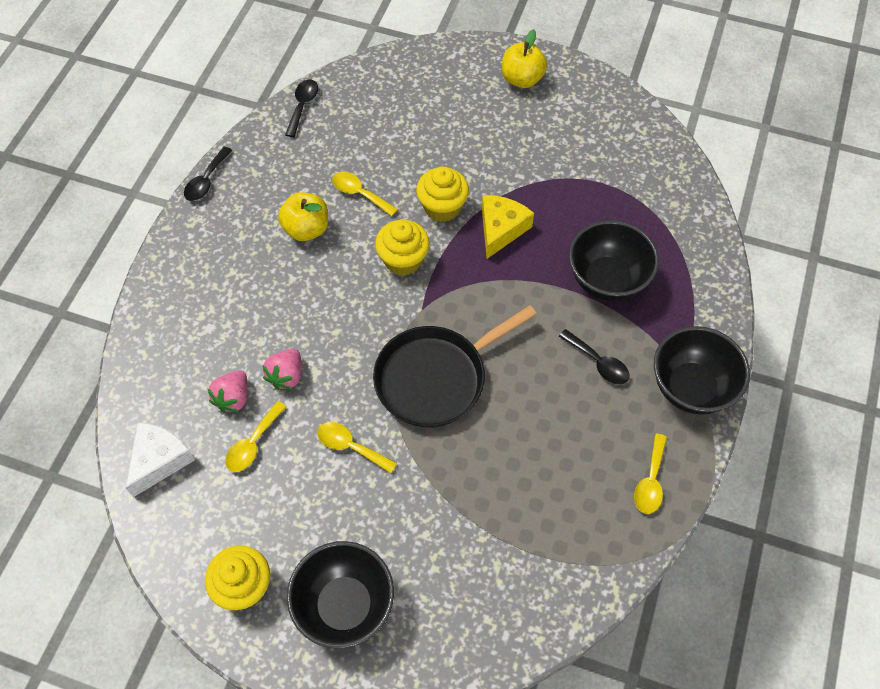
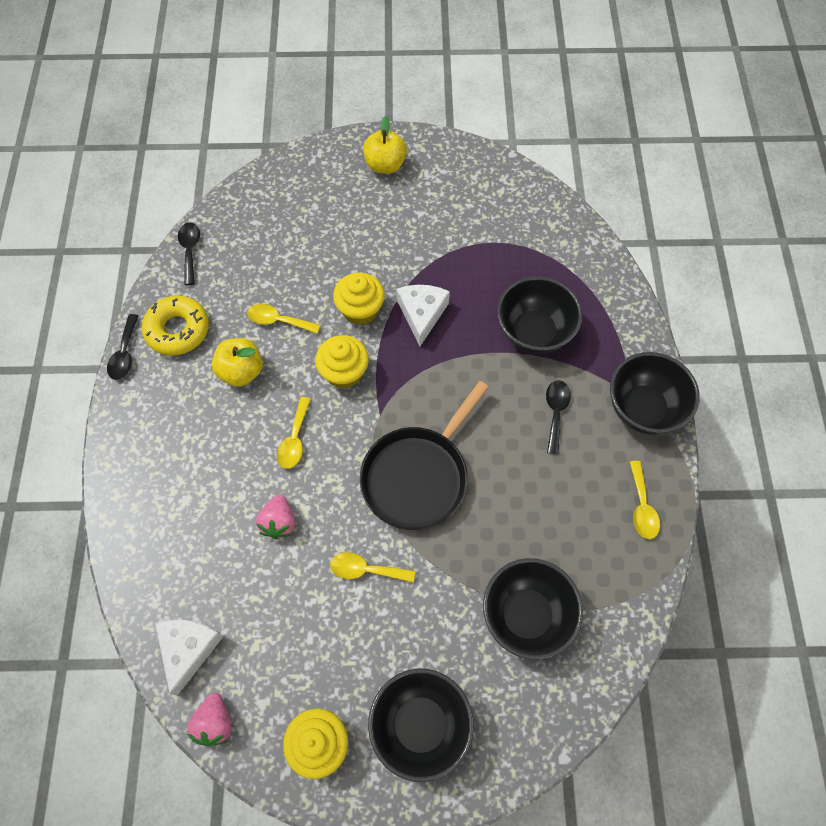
camera: 20 degrees left, 5 degrees up
(233, 398) = (236, 562): pink strawberry -> pink strawberry (214, 722)
(253, 444) = (273, 600): yellow spoon -> yellow spoon (294, 440)
(263, 174) = (178, 330): none -> yellow donut
(489, 542) = (526, 615): none -> black bowl
(501, 229) = (422, 314): yellow cheese -> white cheese
(598, 363) = (555, 412): black spoon -> black spoon turned 105 degrees counterclockwise

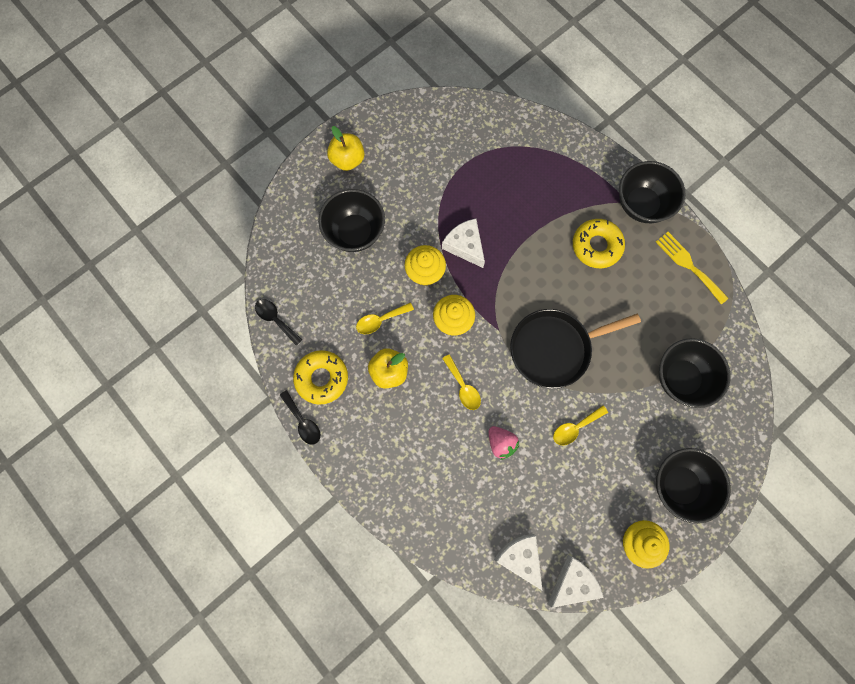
camera: 40 degrees left, 10 degrees up
(214, 722) = (573, 582): pink strawberry -> white cheese
(418, 476) = (554, 348): black pan -> black pan turned 75 degrees clockwise
(533, 332) = (541, 205): black bowl -> black bowl (355, 232)
(555, 412) = (596, 246): black spoon -> yellow donut
(641, 507) = (688, 265): yellow spoon -> yellow fork

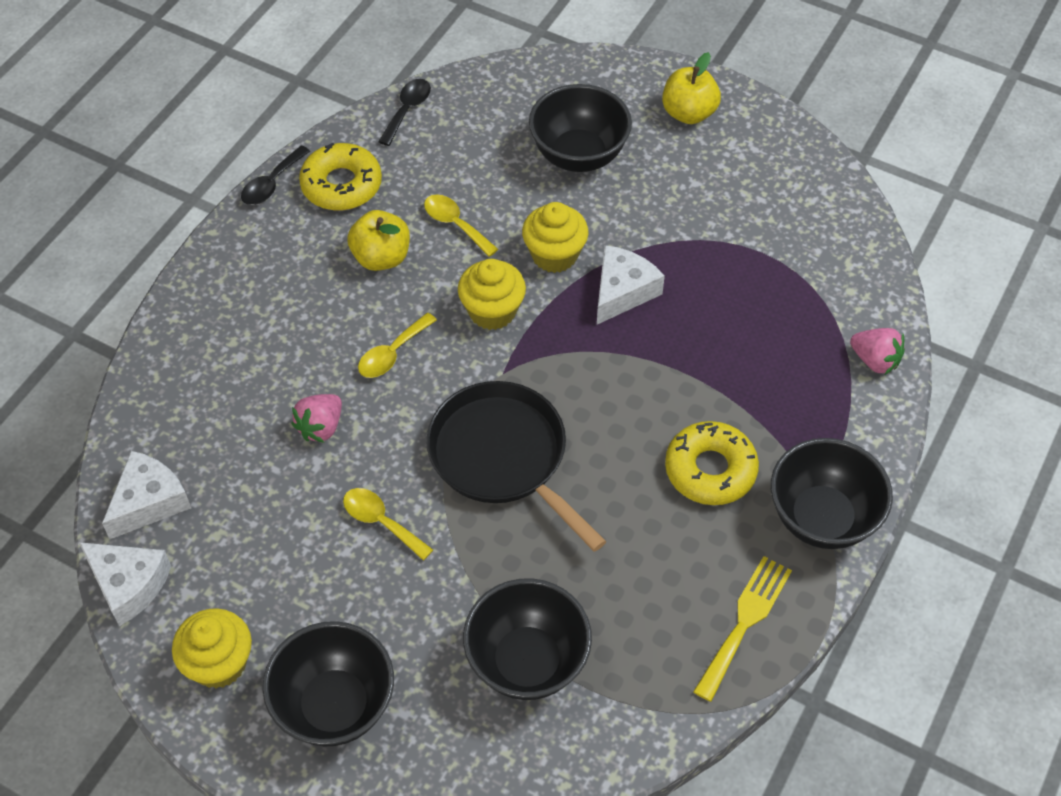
camera: 70 degrees right, 20 degrees down
(556, 139) = (875, 360): none -> pink strawberry

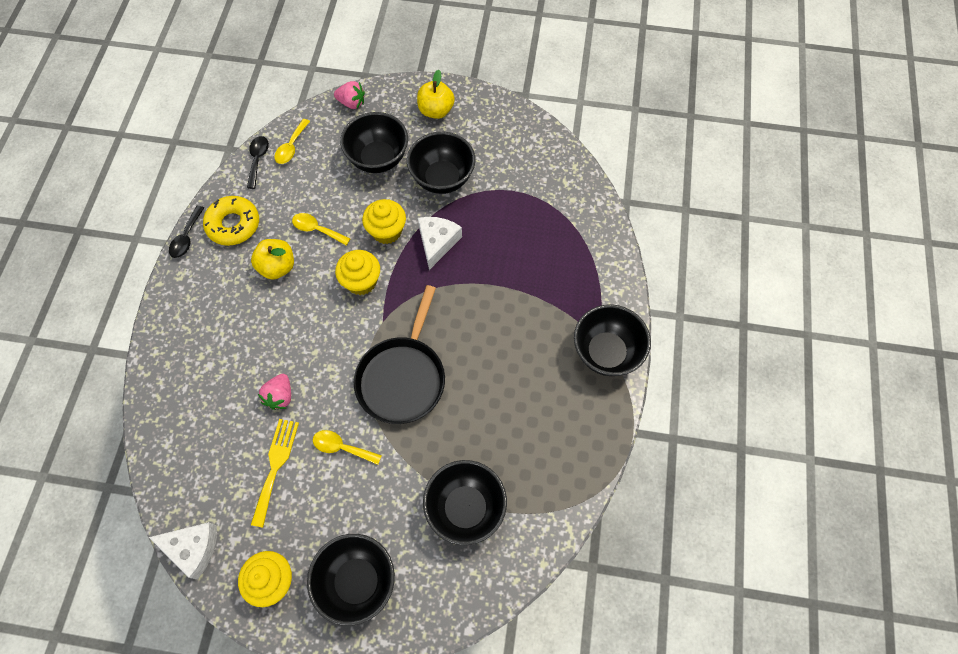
camera: 20 degrees left, 10 degrees up
(149, 502) = (185, 486): white cheese -> none
(392, 353) = (308, 331): yellow spoon -> yellow spoon (291, 147)
(503, 457) = (402, 377): black pan -> black pan turned 105 degrees counterclockwise
(663, 207) = (442, 179): none -> black bowl
(710, 470) = (531, 343): yellow donut -> none
(744, 622) = (585, 435): yellow fork -> yellow fork (275, 466)
(875, 360) = (602, 240): pink strawberry -> pink strawberry (351, 103)

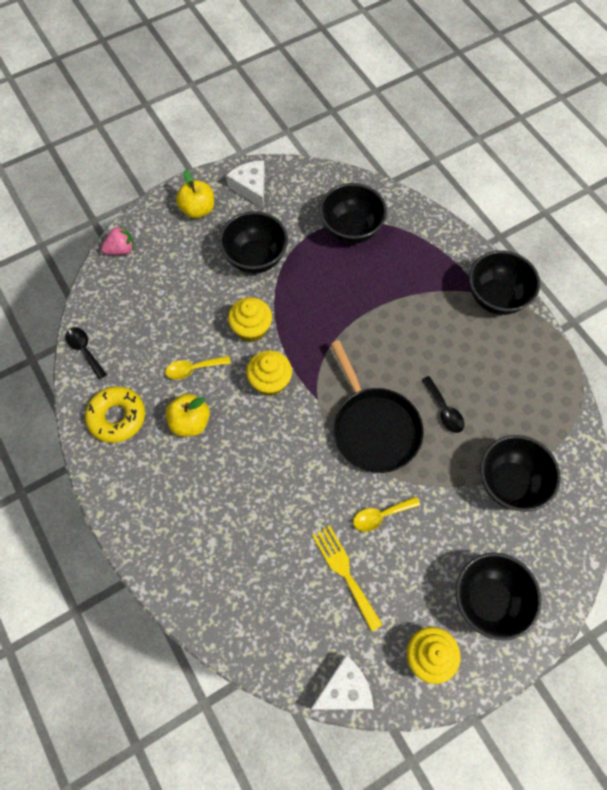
camera: 40 degrees left, 0 degrees up
(186, 238) = (85, 458): black spoon -> black spoon (444, 410)
(280, 396) = (294, 518): pink strawberry -> none
(291, 147) = (104, 320): yellow spoon -> none
(378, 159) = (188, 278): black bowl -> black bowl (351, 230)
(437, 243) = (299, 309): white cheese -> white cheese (251, 188)

